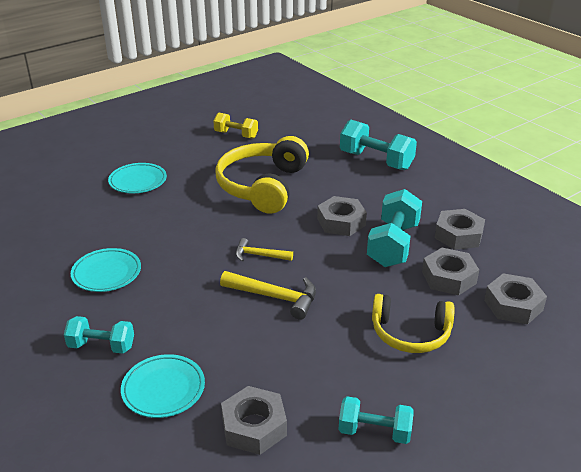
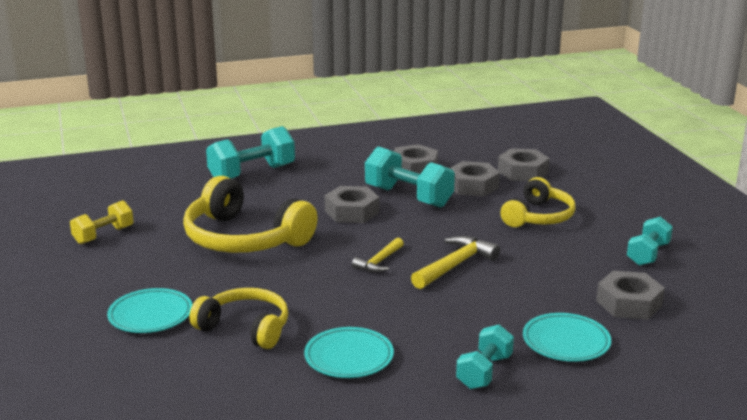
camera: 70 degrees left, 10 degrees down
(133, 220) = (245, 328): none -> yellow headphones

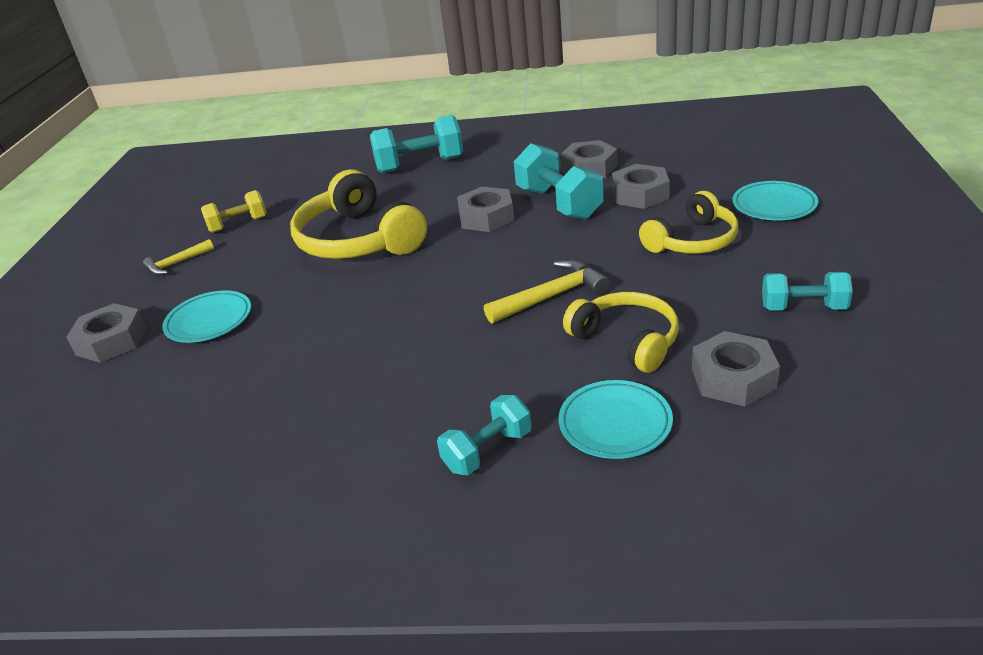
camera: 25 degrees right, 10 degrees up
(245, 328) = (282, 349): yellow headphones -> yellow headphones (627, 340)
(349, 357) = (355, 403): turquoise plate -> turquoise plate (774, 205)
(379, 262) = (472, 283): yellow hammer -> yellow hammer (176, 263)
(522, 172) = (711, 180): grey nut -> grey nut (111, 341)
(648, 254) = (803, 308): turquoise dumbbell -> turquoise dumbbell turned 45 degrees clockwise

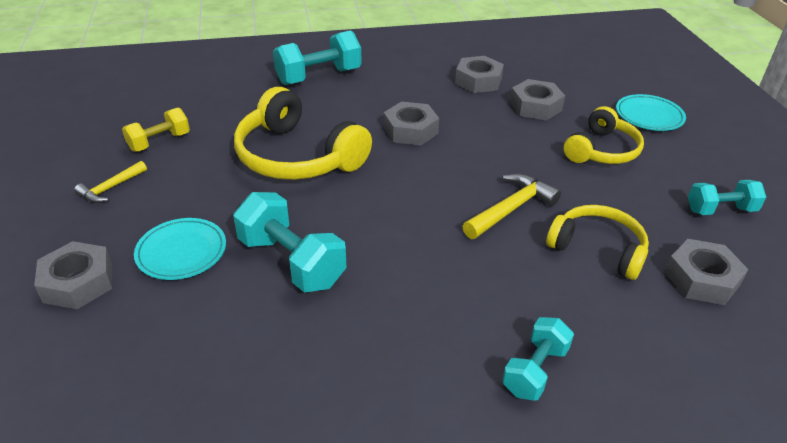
camera: 20 degrees left, 5 degrees up
(559, 203) = (469, 116): turquoise dumbbell -> turquoise dumbbell (291, 262)
(615, 424) = (630, 331): turquoise plate -> none

